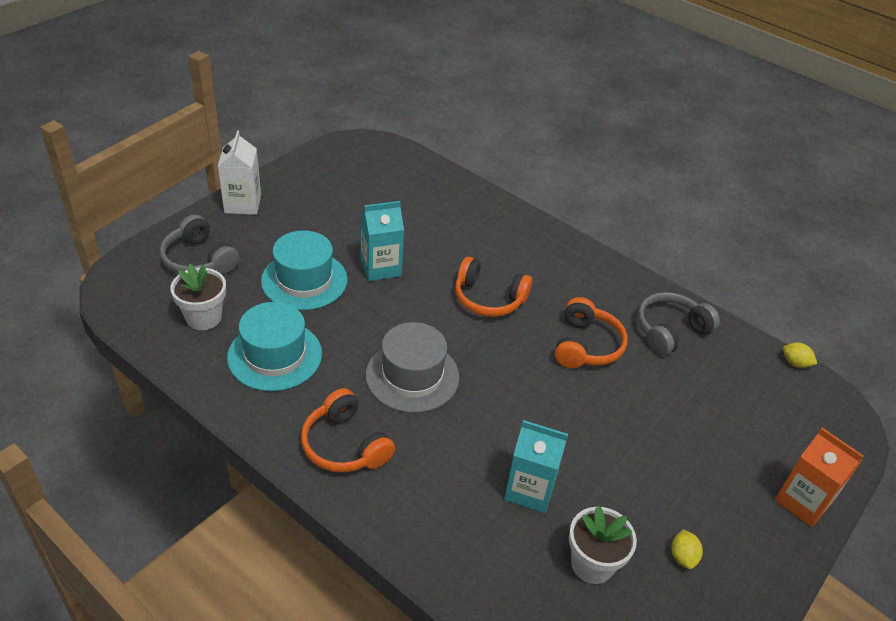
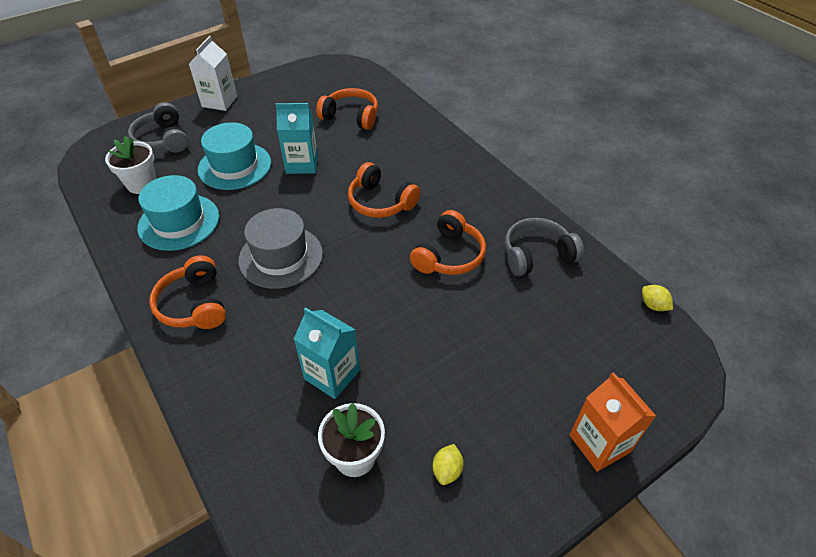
camera: 20 degrees right, 5 degrees up
(407, 204) = (351, 116): none -> orange headphones

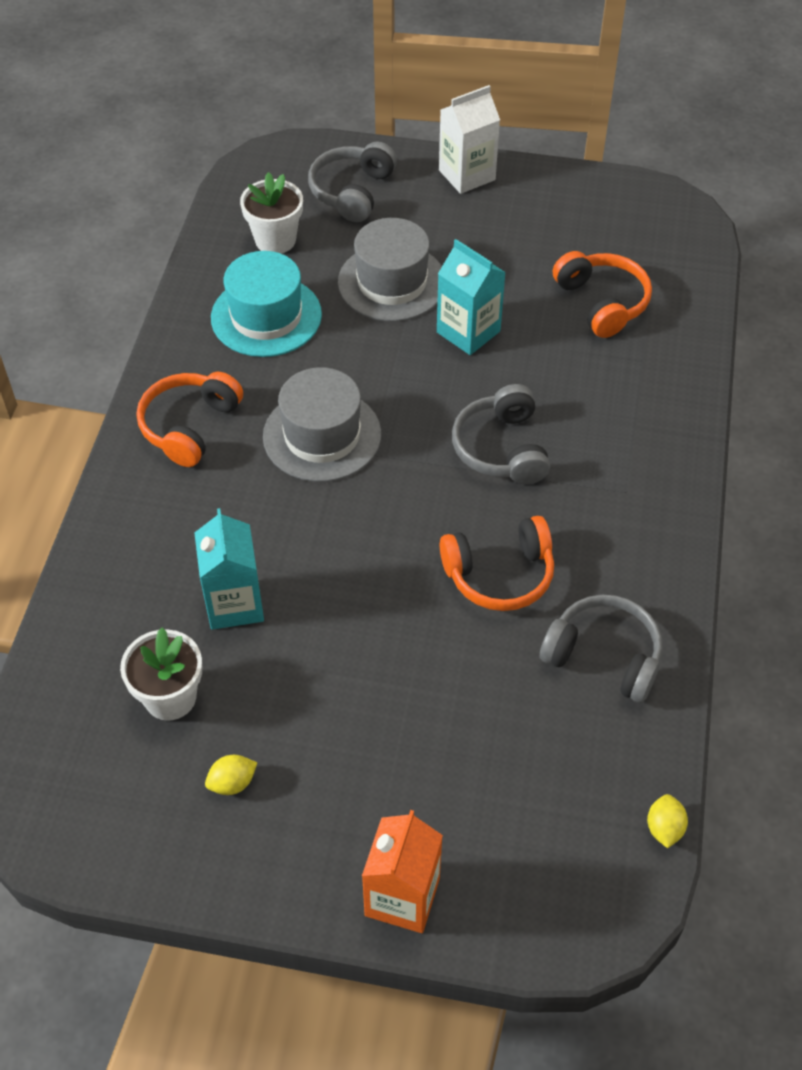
camera: 45 degrees right, 5 degrees up
(234, 166) = (392, 282): turquoise hat -> grey hat
(380, 202) = (501, 448): orange headphones -> grey headphones

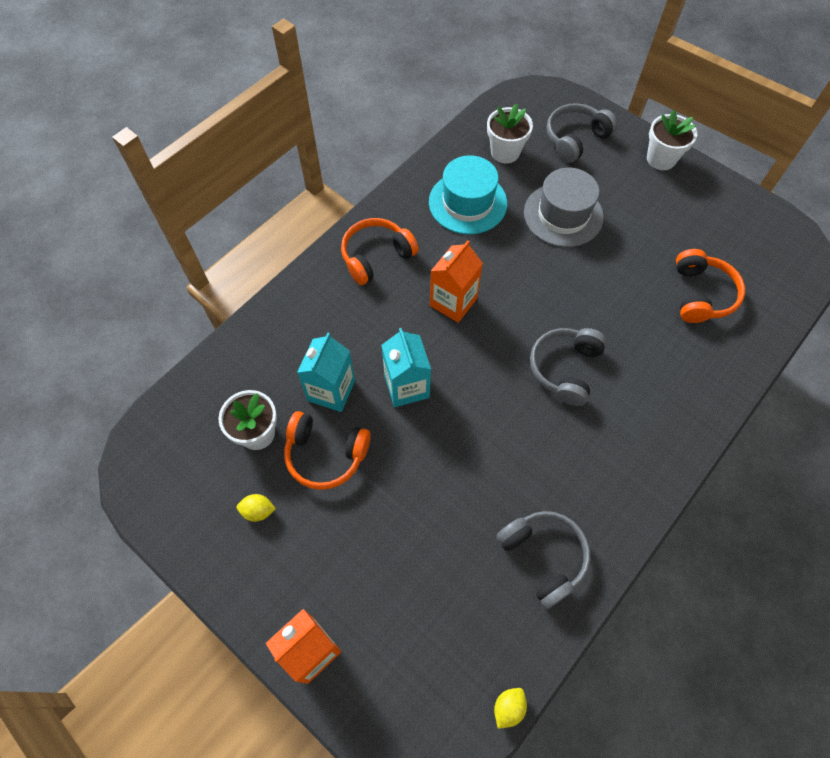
camera: 30 degrees right, 10 degrees up
(322, 435) = (453, 302): grey hat -> orange carton
(467, 175) = (661, 159): white carton -> white flower pot
(468, 332) = (593, 273): turquoise carton -> turquoise carton (406, 386)
(500, 574) = (509, 459): orange headphones -> orange headphones (325, 454)

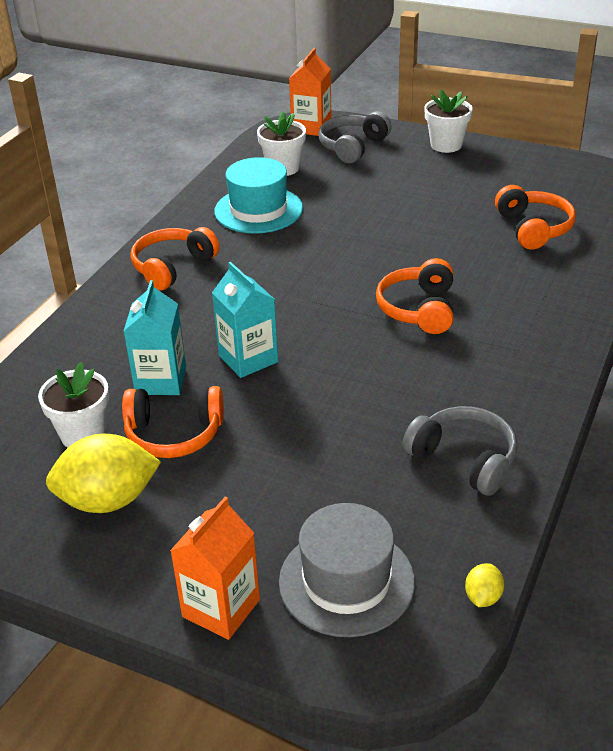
camera: 15 degrees left, 25 degrees down
(258, 511) = (108, 500): yellow lemon -> yellow lemon, size x2.27
(453, 302) = (274, 284): orange carton -> orange carton (311, 127)
(563, 215) = (364, 200): grey hat -> grey hat (346, 581)
(565, 369) = (419, 309): grey headphones -> orange headphones

